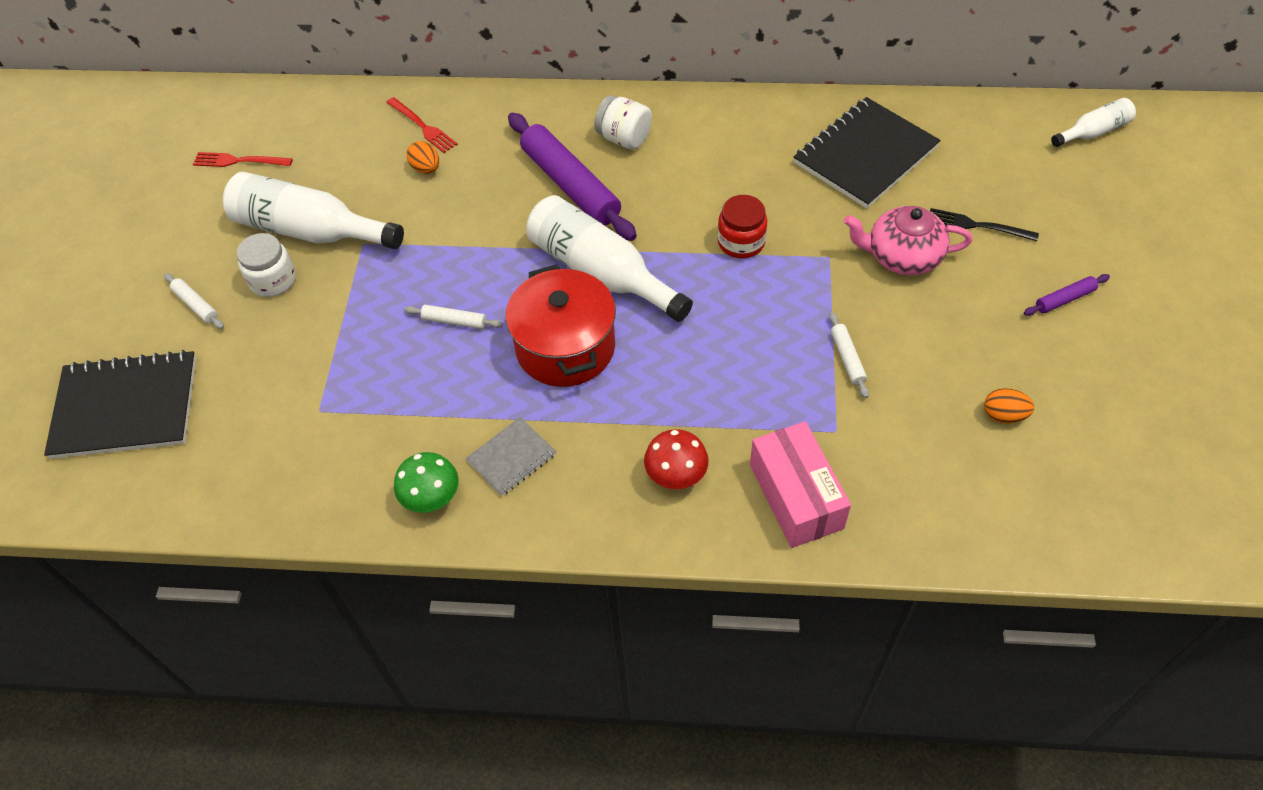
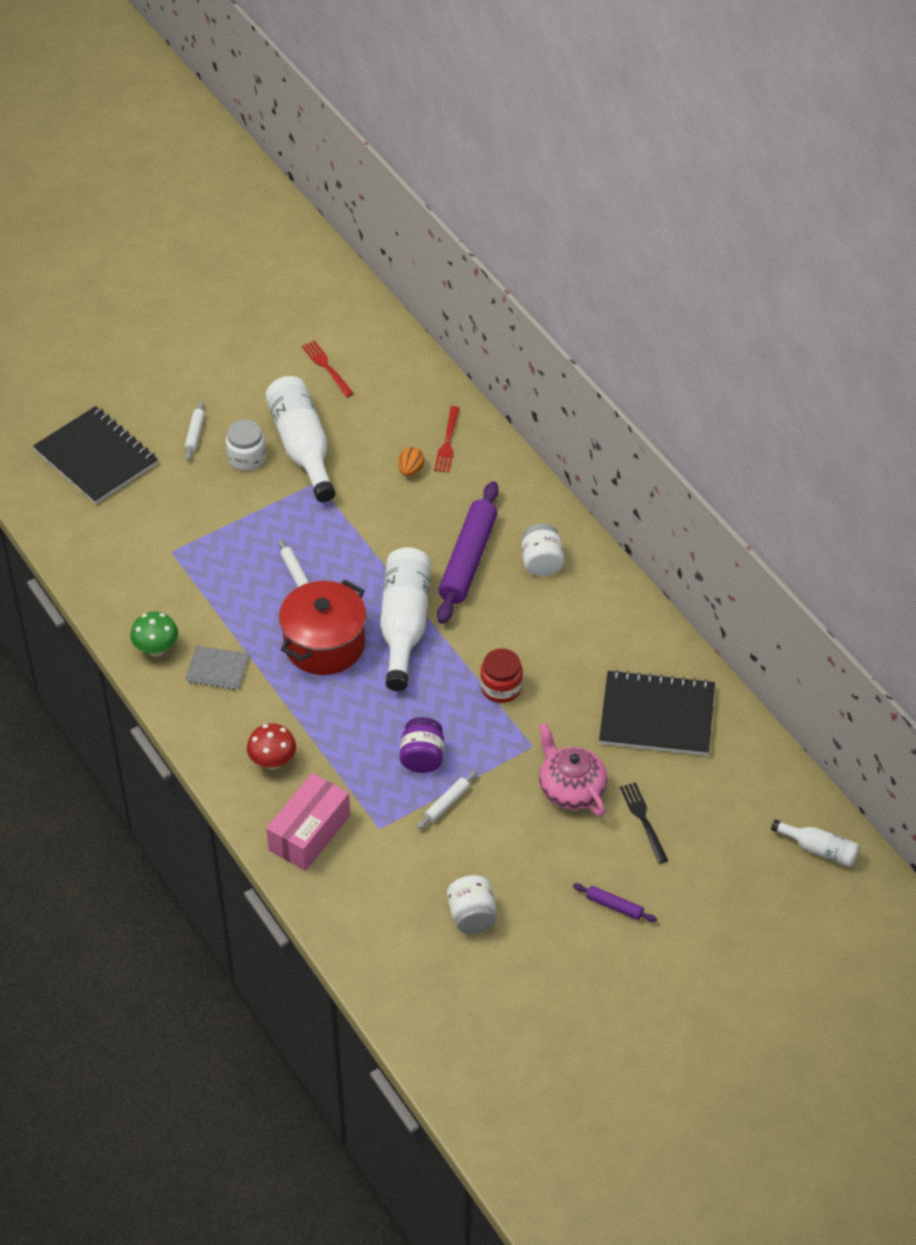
camera: 50 degrees right, 5 degrees down
(775, 347) = (422, 757): none -> purple jar
(1004, 415) = (472, 916): orange egg -> white jar

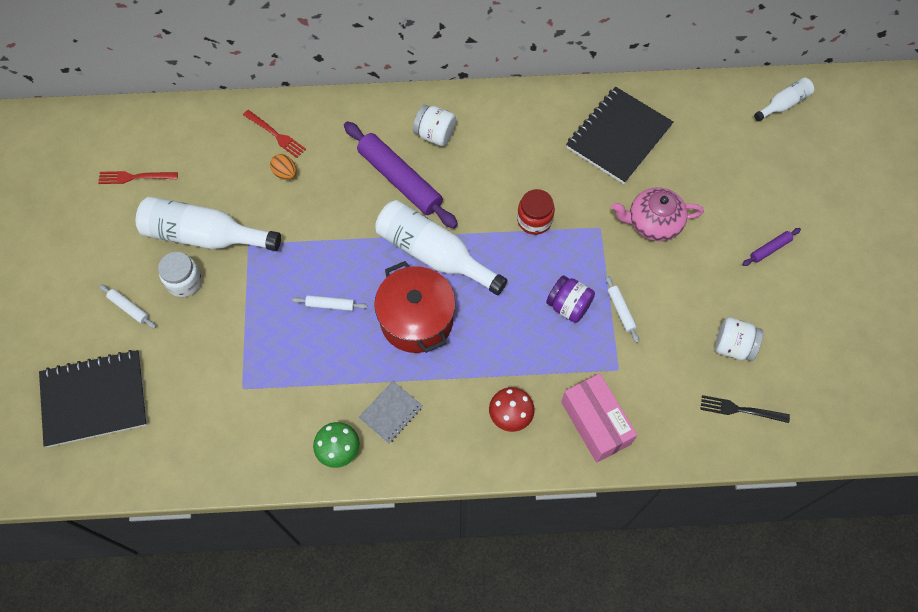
camera: 60 degrees left, 15 degrees up
(643, 819) = (704, 192): black fork -> black fork (739, 410)

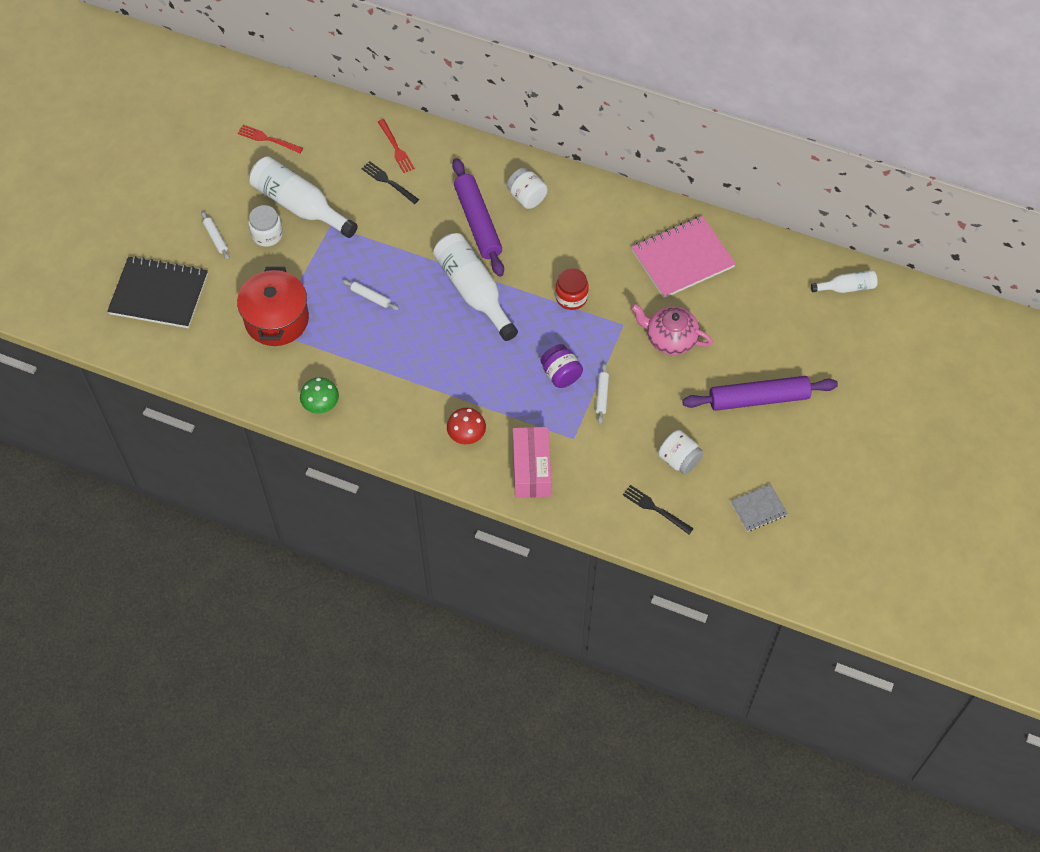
camera: 25 degrees right, 5 degrees down
(285, 173) = (388, 181): orange egg -> black fork
(391, 412) = (375, 395): grey notebook -> grey notebook (758, 508)
(416, 320) = (432, 335): red pot -> red pot (276, 319)
(618, 137) = (682, 259): black notebook -> pink notebook
(770, 249) = (758, 399): purple rolling pin -> purple rolling pin, size x2.27

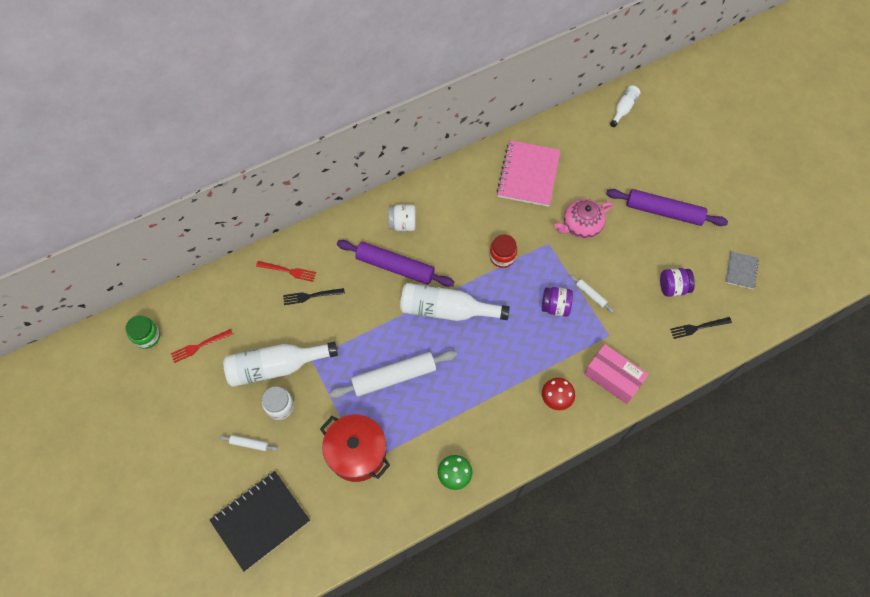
camera: 50 degrees left, 5 degrees up
(242, 97) = (147, 336): none -> green jar
(370, 297) = (394, 377): white rolling pin -> white rolling pin, size x2.27
(679, 460) = (673, 287): white jar -> purple jar
(758, 399) = (664, 212): purple rolling pin -> purple rolling pin turned 75 degrees clockwise

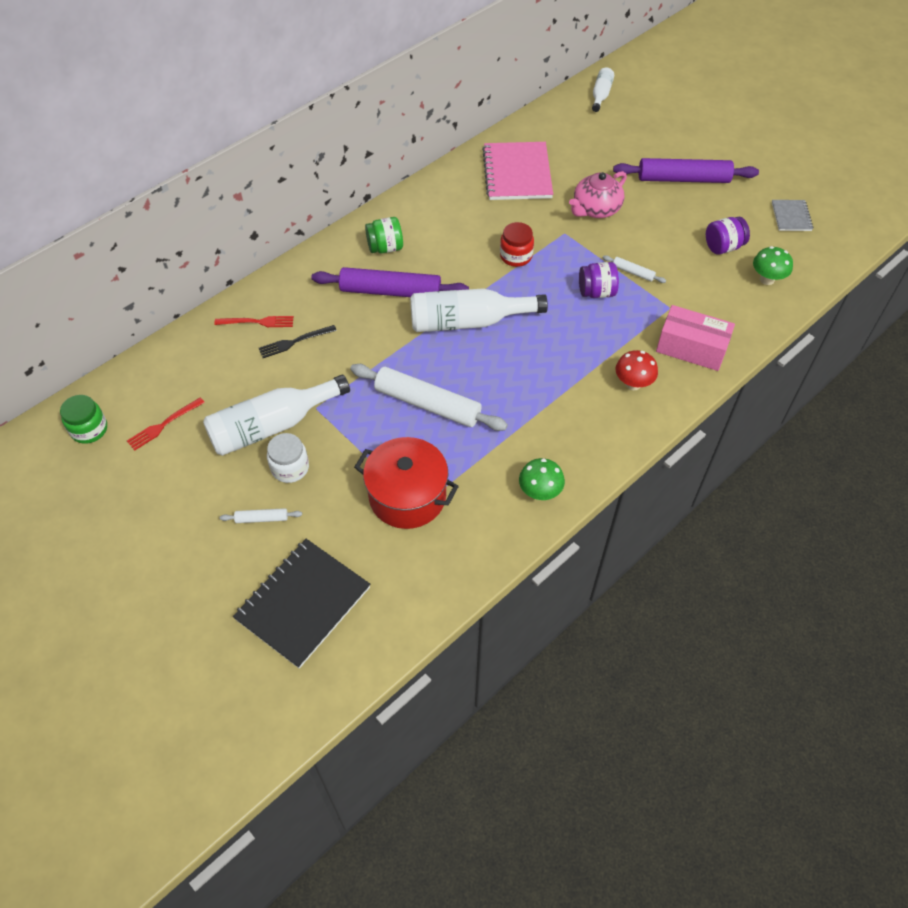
camera: 15 degrees left, 10 degrees down
(394, 377) = (427, 404): white rolling pin -> white rolling pin turned 60 degrees clockwise
(402, 224) = (385, 247): white jar -> green jar
(697, 328) = (767, 279): black fork -> green mushroom

